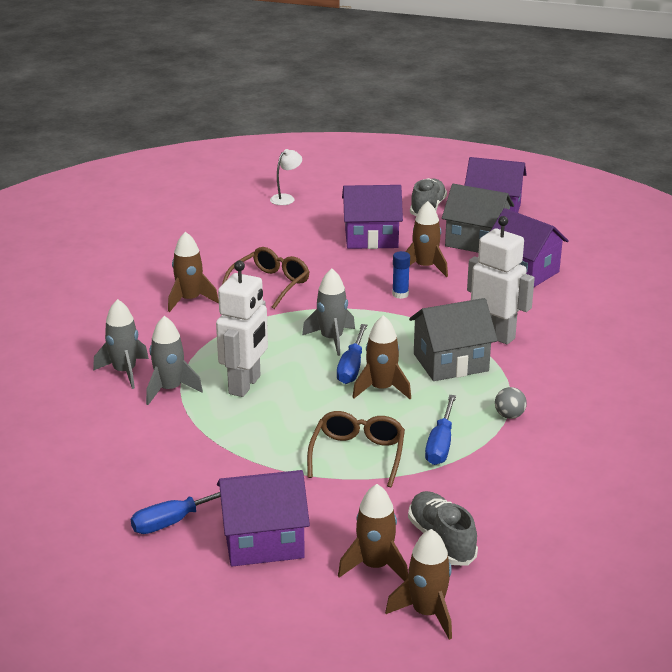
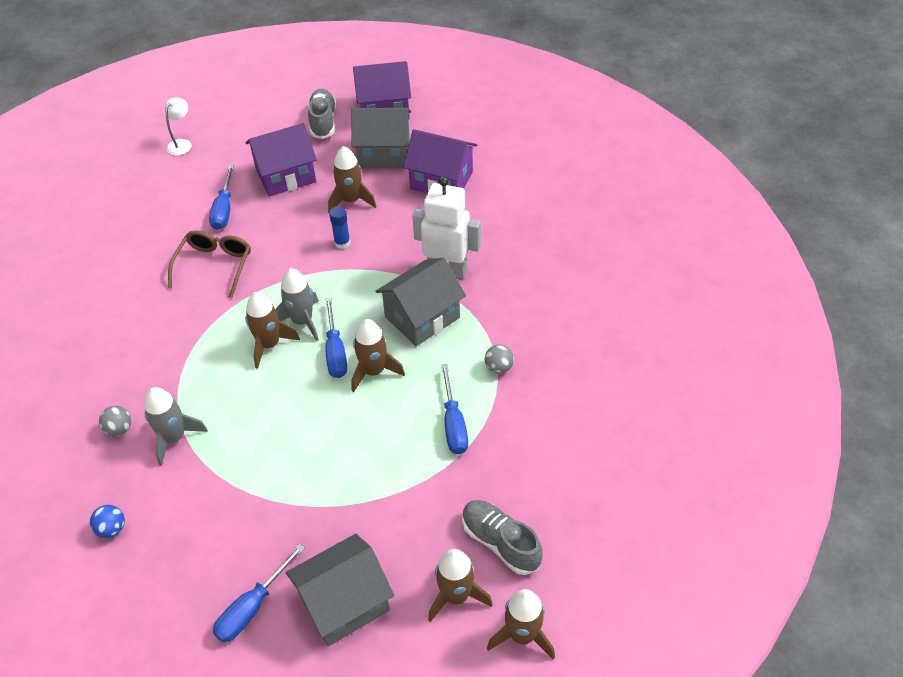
camera: 20 degrees left, 20 degrees up
(81, 435) = (112, 529): none -> blue ball
(125, 372) = (119, 429): grey rocket -> grey ball
(190, 300) = (144, 311): brown rocket -> brown rocket (269, 344)
(245, 385) = (245, 408): white robot -> none
(263, 541) = (344, 603): purple house -> grey house
(300, 249) = (224, 209): none -> blue screwdriver
(357, 454) = (385, 462): brown glasses -> none

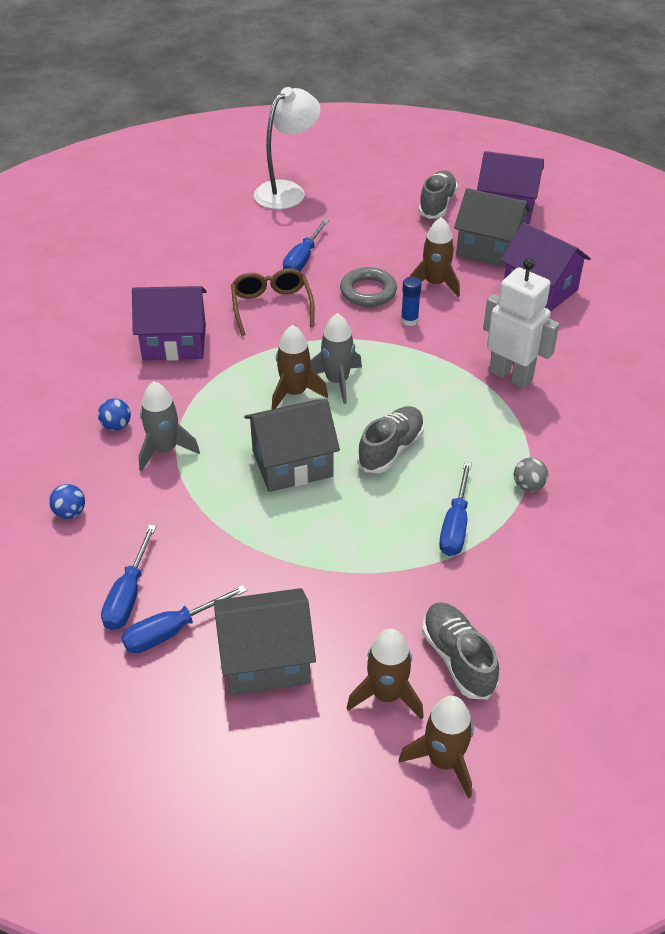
camera: 20 degrees right, 5 degrees down
(119, 429) = (116, 426): grey ball -> blue ball
(182, 144) = (287, 191): white lamp -> white lamp, size x1.94
(214, 266) = (271, 306): brown glasses -> brown glasses turned 45 degrees counterclockwise
(286, 175) = (378, 244): purple house -> purple house (174, 342)
(295, 225) = (368, 291): none -> grey ring
(335, 351) = (359, 419): blue screwdriver -> blue screwdriver (128, 595)
(374, 371) = (391, 449): brown rocket -> grey shoe
(422, 317) = (464, 413): grey house -> grey house (292, 463)

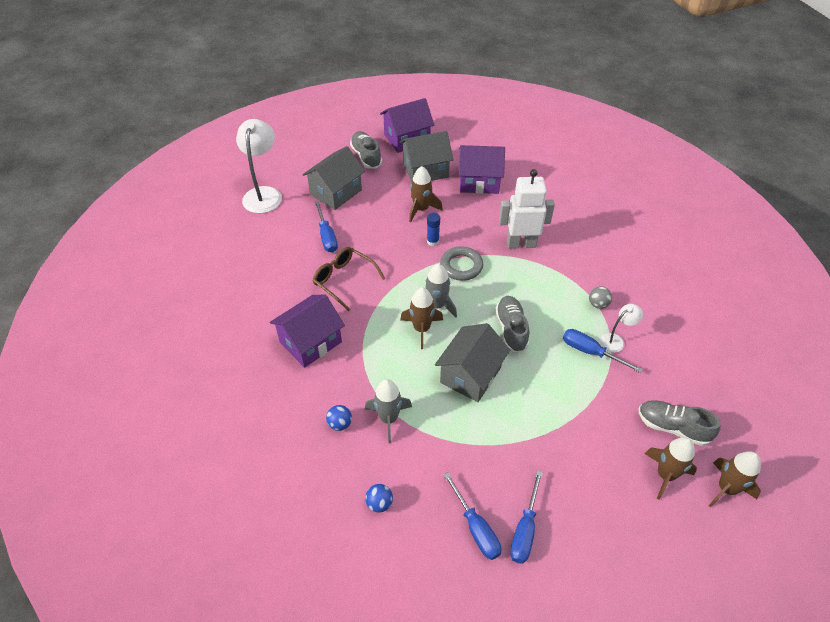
camera: 40 degrees left, 5 degrees up
(266, 660) = (590, 505): grey house -> grey house (336, 192)
(368, 291) = (389, 236): grey ring -> grey ring (461, 266)
(455, 525) = (590, 352): blue screwdriver -> blue screwdriver turned 150 degrees clockwise
(503, 533) = (616, 340): none -> white lamp

